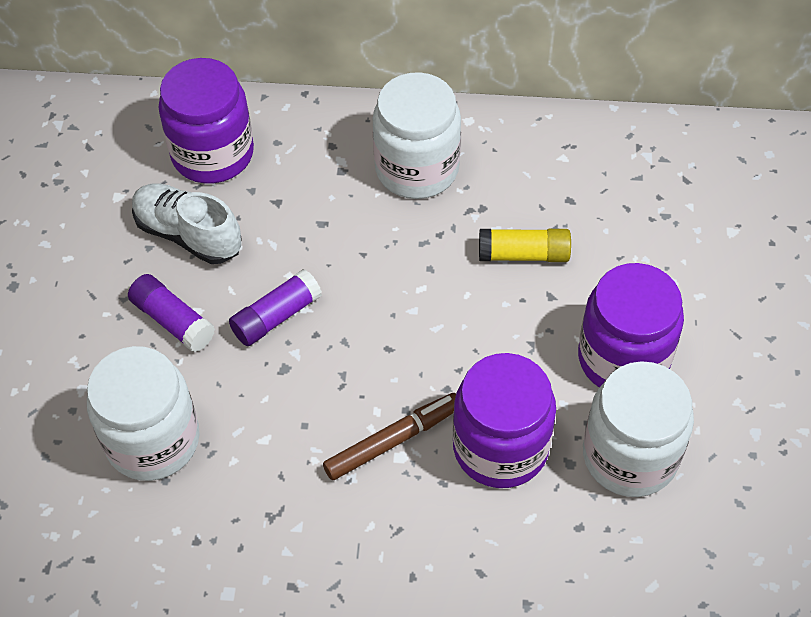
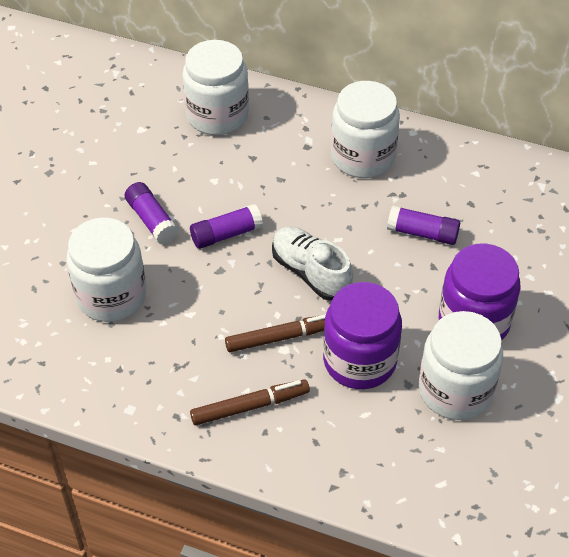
camera: 15 degrees right, 5 degrees down
(188, 234) = (182, 165): white shoe -> white shoe (311, 272)
(212, 154) = (217, 115): purple jar -> white jar
(382, 547) = (250, 406): none -> brown marker
(523, 254) = (422, 233): yellow glue stick -> purple glue stick

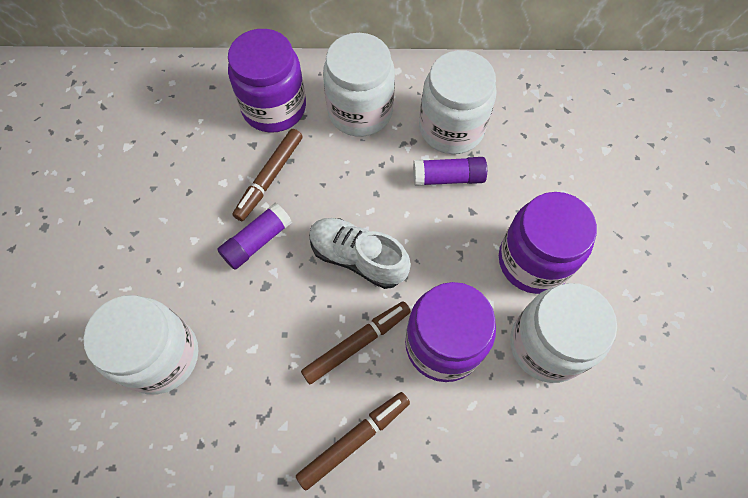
camera: 20 degrees left, 15 degrees up
(152, 220) = (174, 250): purple glue stick -> none
(217, 115) = (200, 107): white jar -> white jar (451, 128)
(257, 188) = (269, 178): none -> brown marker
(284, 133) = (274, 107): none -> purple jar

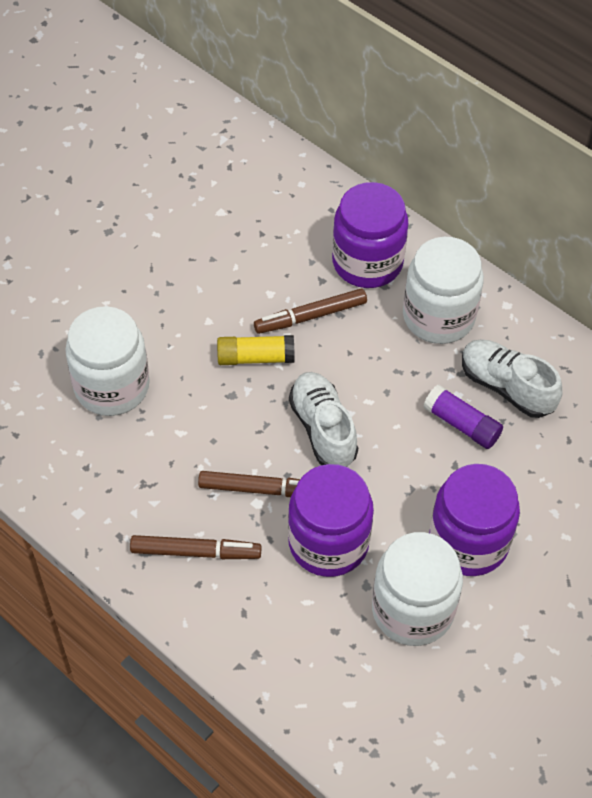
camera: 40 degrees right, 10 degrees down
(257, 241) = (255, 358): purple glue stick -> yellow glue stick
(451, 128) = (506, 387): white jar -> white shoe

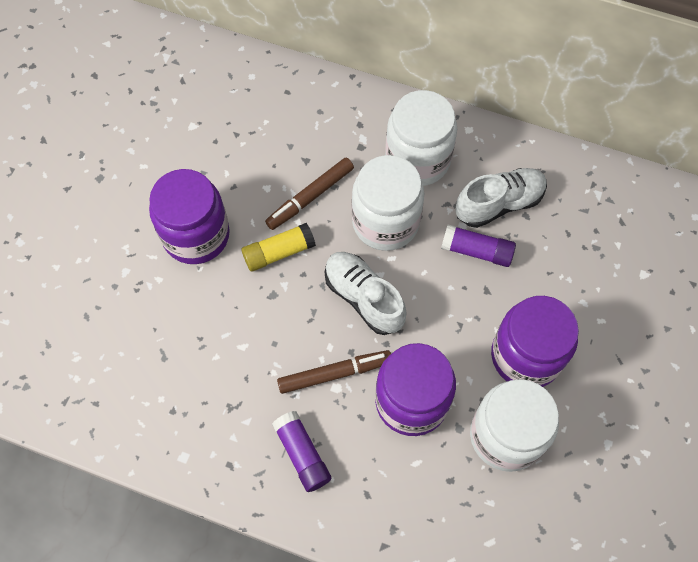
camera: 20 degrees left, 10 degrees up
(112, 386) = (164, 325): white jar -> white jar (385, 222)
(195, 552) = (302, 454): brown marker -> purple glue stick
(367, 262) = (338, 130): purple jar -> purple jar (196, 235)
(506, 387) = (499, 204): white shoe -> white shoe turned 135 degrees clockwise

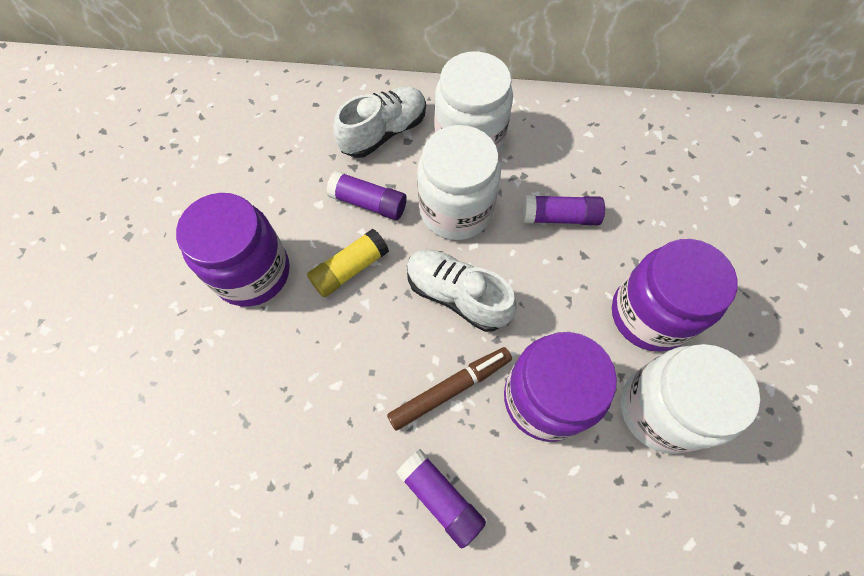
camera: 15 degrees left, 0 degrees up
(310, 197) = (368, 203): brown marker -> purple glue stick
(499, 204) = (565, 165): white shoe -> white shoe (384, 132)

